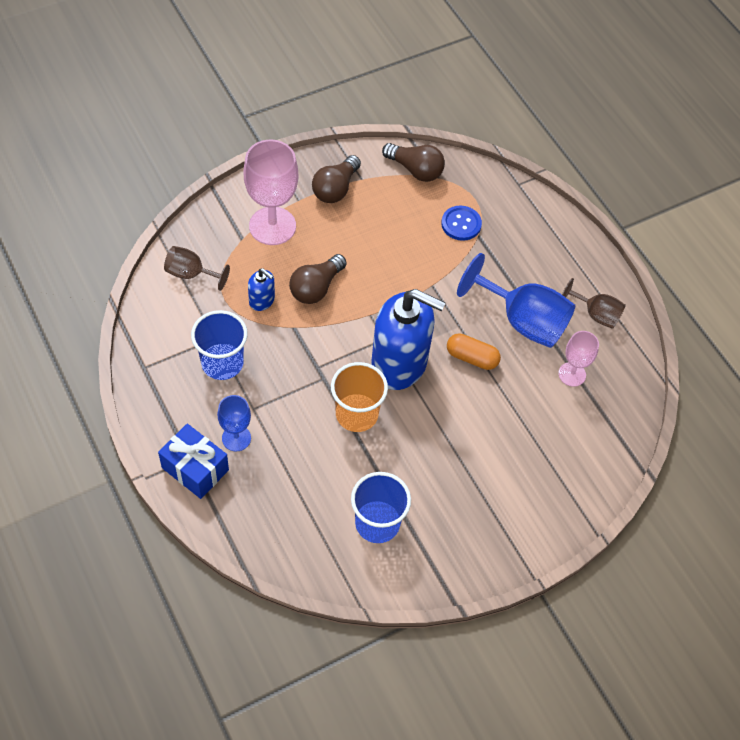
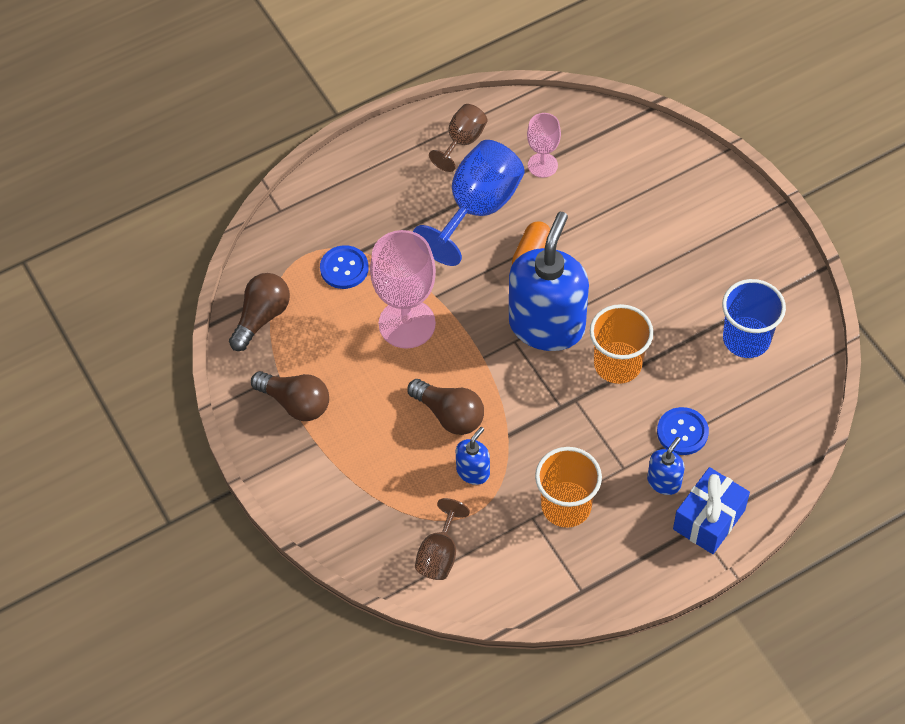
camera: 85 degrees left, 0 degrees up
(222, 363) = (566, 506): blue cup -> orange cup
(236, 438) = (664, 481): blue goblet -> blue soap dispenser
(272, 226) = (359, 469): pink goblet -> pink goblet (407, 324)
(283, 458) = (682, 432): none -> blue button

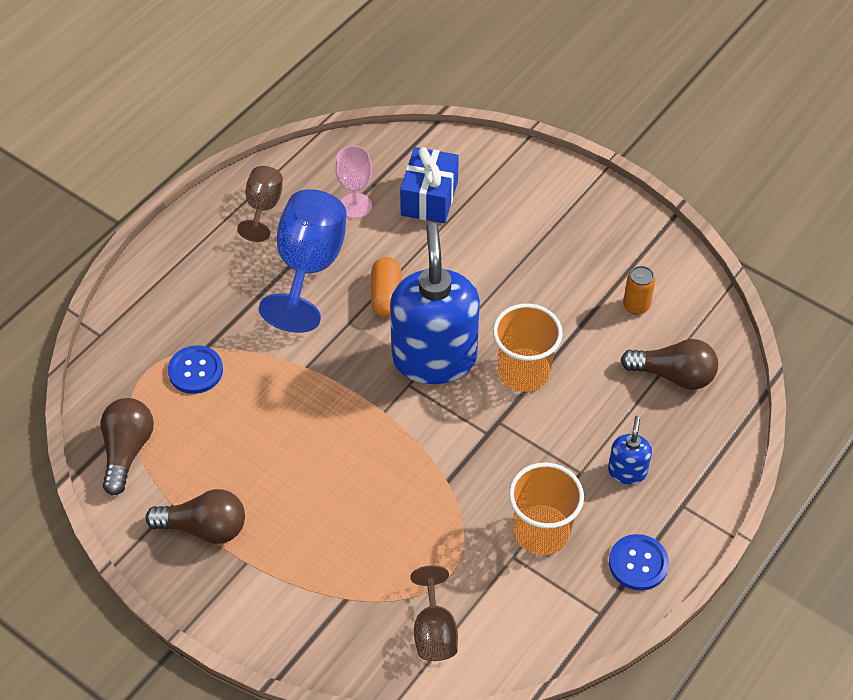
camera: 25 degrees left, 5 degrees down
(407, 324) = (288, 405): pink goblet -> none
(449, 415) = (376, 482): brown light bulb -> brown light bulb (673, 375)
(473, 471) = (428, 531): blue soap dispenser -> none
(682, 432) = (620, 416): blue button -> blue button (638, 563)
(709, 519) = (690, 493): blue gift -> blue gift (429, 198)
(746, 339) = (636, 305): blue cup -> orange can

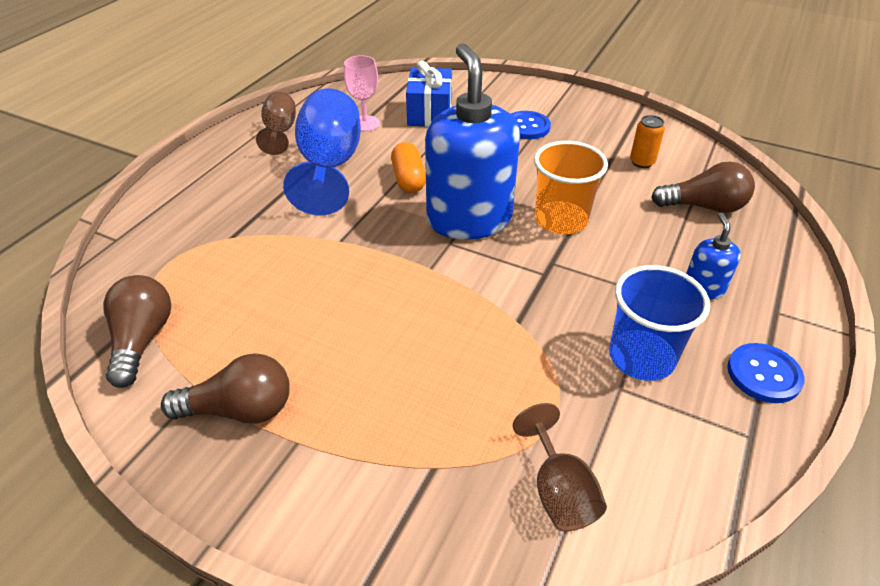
camera: 10 degrees left, 10 degrees down
(195, 371) = (221, 257): blue button -> blue button (526, 127)
(541, 532) = (641, 357): orange cup -> blue cup

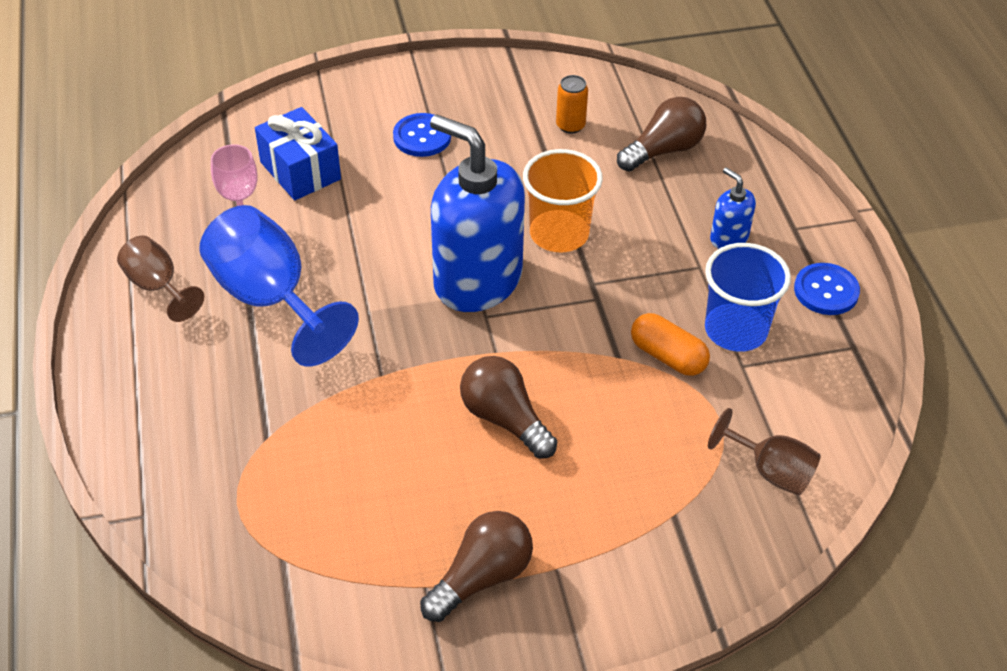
camera: 40 degrees left, 5 degrees up
(142, 340) = (317, 584): brown light bulb -> brown light bulb (505, 419)
(408, 179) = (371, 268): orange capsule -> orange capsule (668, 356)

